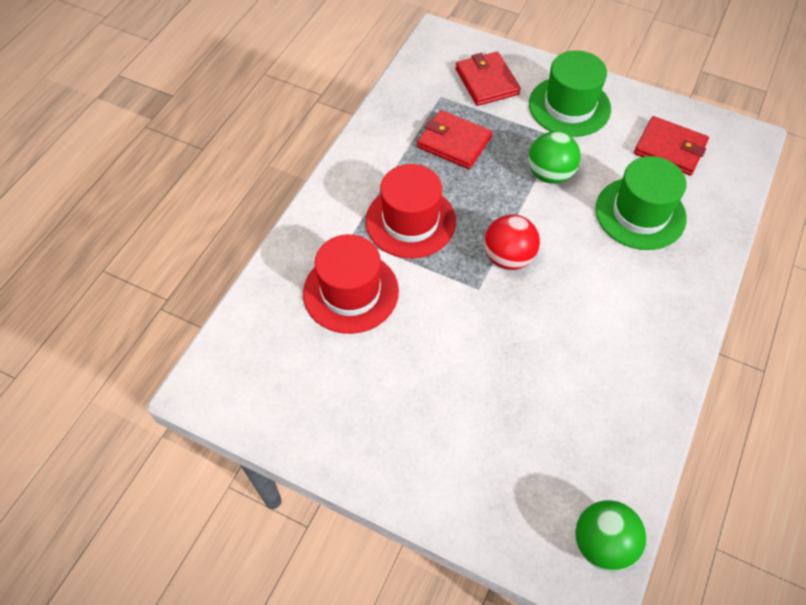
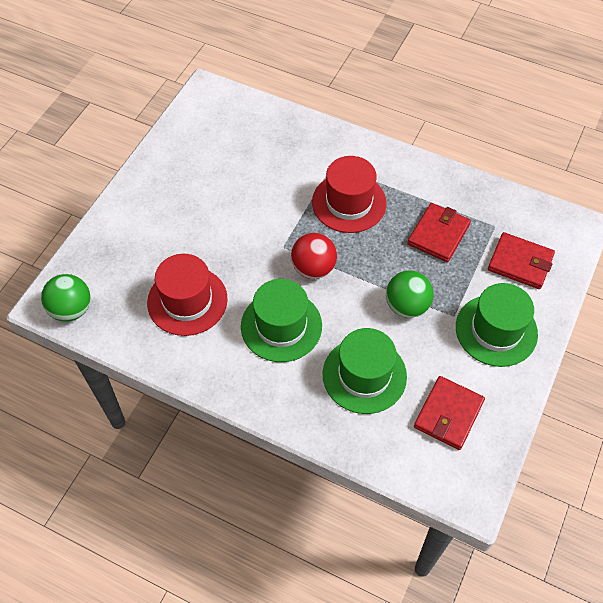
camera: 90 degrees right, 0 degrees up
(351, 292) = (281, 166): red hat -> red hat (187, 301)
(487, 81) = (520, 263): red wallet -> red wallet turned 45 degrees clockwise
(591, 289) = (281, 326): none -> green hat

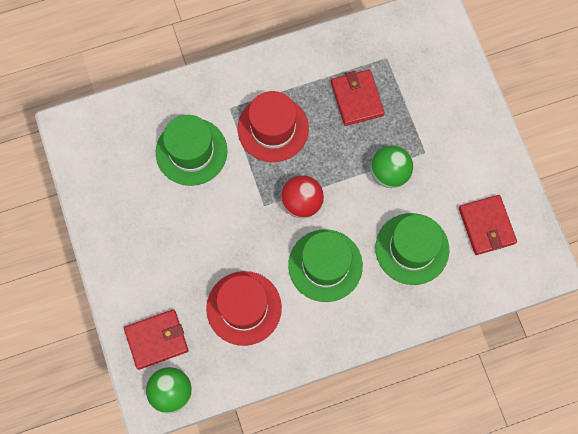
camera: 45 degrees left, 15 degrees up
(496, 330) = (460, 138): green hat -> green hat (191, 151)
(520, 263) = (428, 73): red wallet -> red wallet (157, 340)

